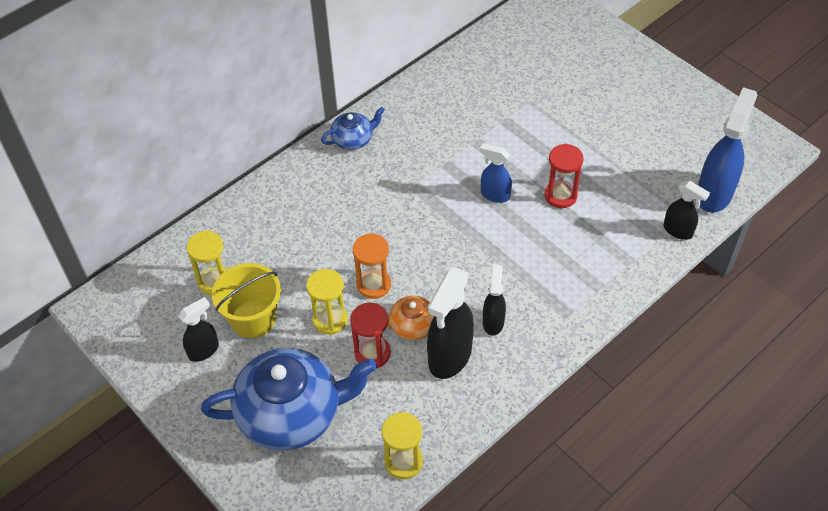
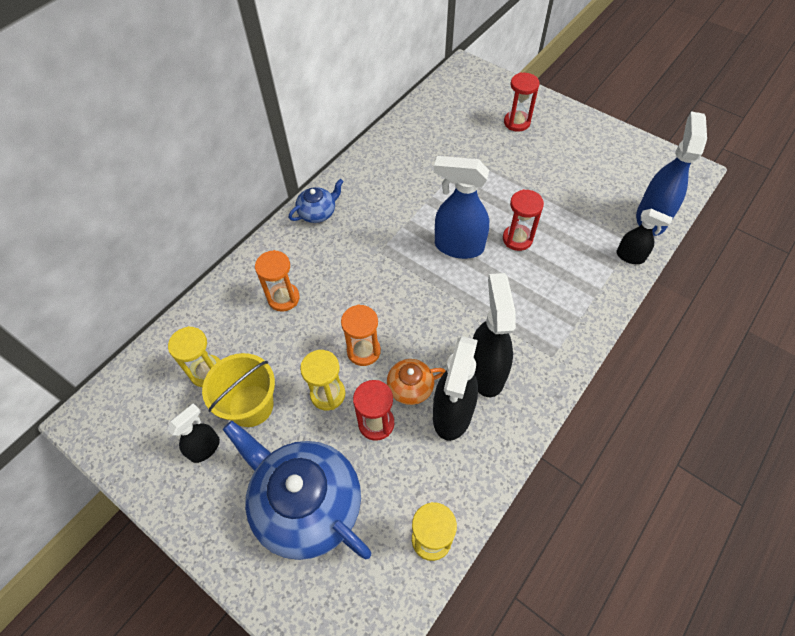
camera: 10 degrees left, 5 degrees up
(292, 413) = (306, 504): blue teapot -> blue teapot turned 120 degrees counterclockwise
(302, 222) = (283, 298): none -> orange hourglass
(493, 322) = (486, 371): black spray bottle -> black spray bottle, size x1.77
(495, 195) = (458, 246): blue spray bottle -> blue spray bottle, size x1.77
(594, 68) = (516, 122): none -> red hourglass

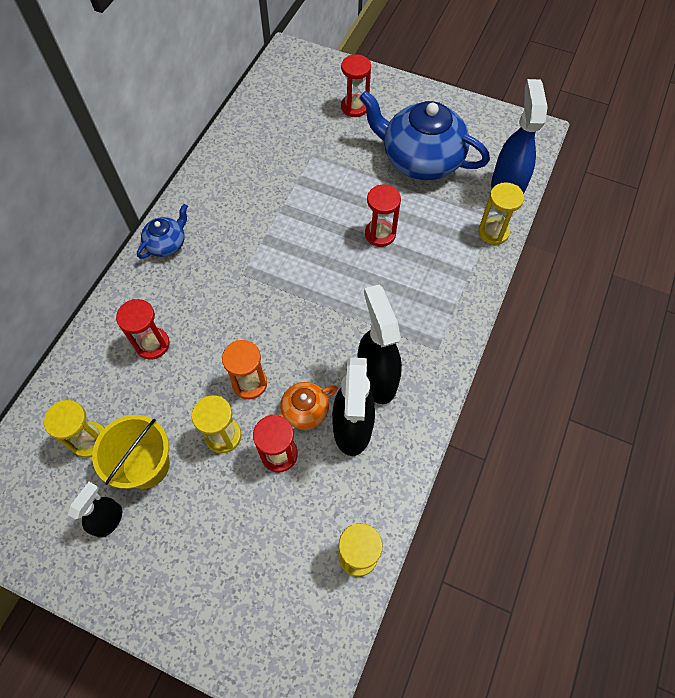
camera: 15 degrees left, 5 degrees up
(283, 298) = (152, 344): orange hourglass -> red hourglass
(306, 504) = (227, 551): blue teapot -> blue teapot (420, 159)
(458, 246) = (322, 253): blue spray bottle -> none
(630, 257) = (493, 232): black spray bottle -> yellow hourglass

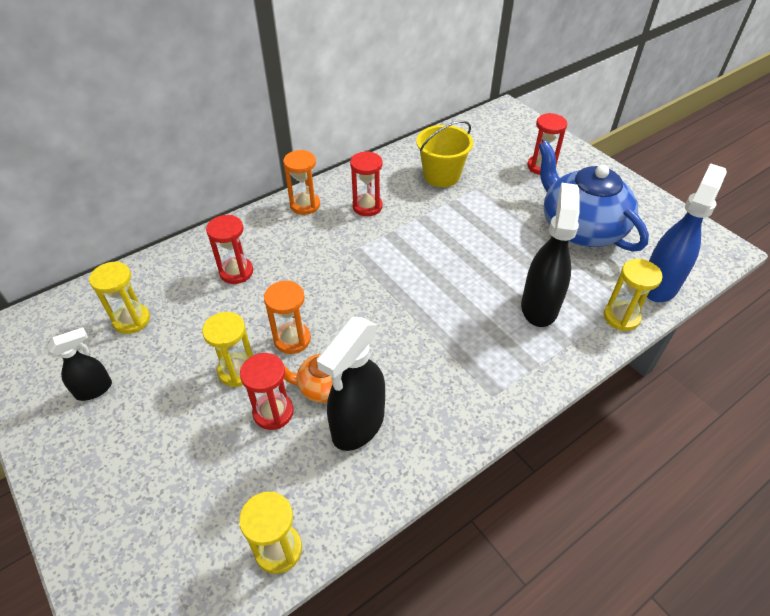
camera: 30 degrees right, 15 degrees down
(146, 465) = (157, 361): yellow bucket -> yellow bucket (441, 175)
(167, 244) = (305, 205): blue teapot -> orange hourglass
(376, 378) = (412, 392): black spray bottle -> black spray bottle (539, 306)
(380, 234) = (499, 272): red hourglass -> red hourglass (367, 206)

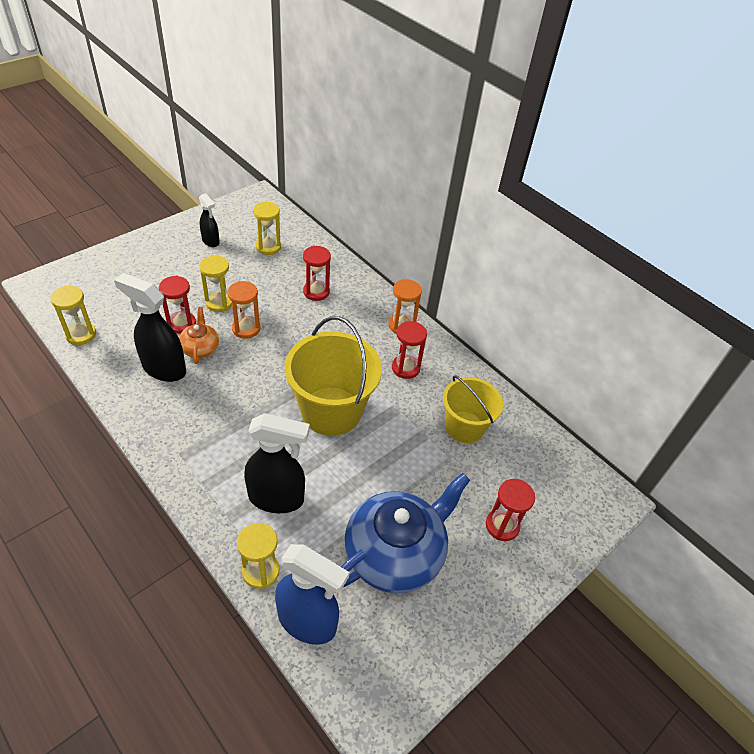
camera: 80 degrees right, 0 degrees up
(425, 263) = (331, 411): none -> yellow bucket

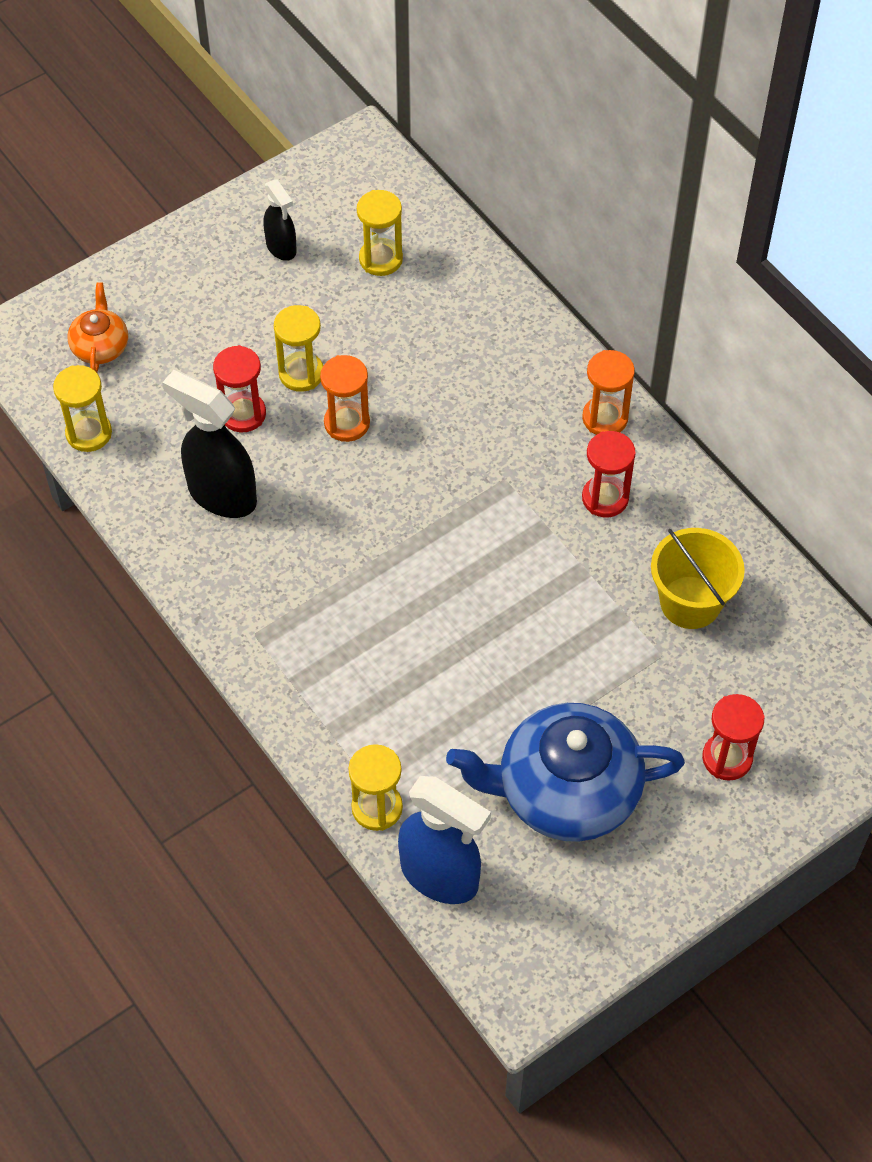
camera: 10 degrees right, 10 degrees up
(200, 348) = (275, 459): orange teapot -> orange teapot (100, 346)
(277, 498) = (398, 706): black spray bottle -> none
(316, 292) = (462, 352): red hourglass -> none
(331, 411) = (481, 571): yellow bucket -> none
(395, 553) = (565, 791): blue teapot -> blue teapot turned 150 degrees counterclockwise

